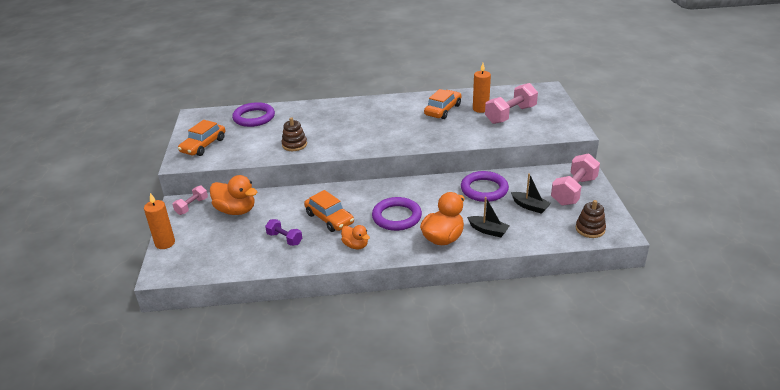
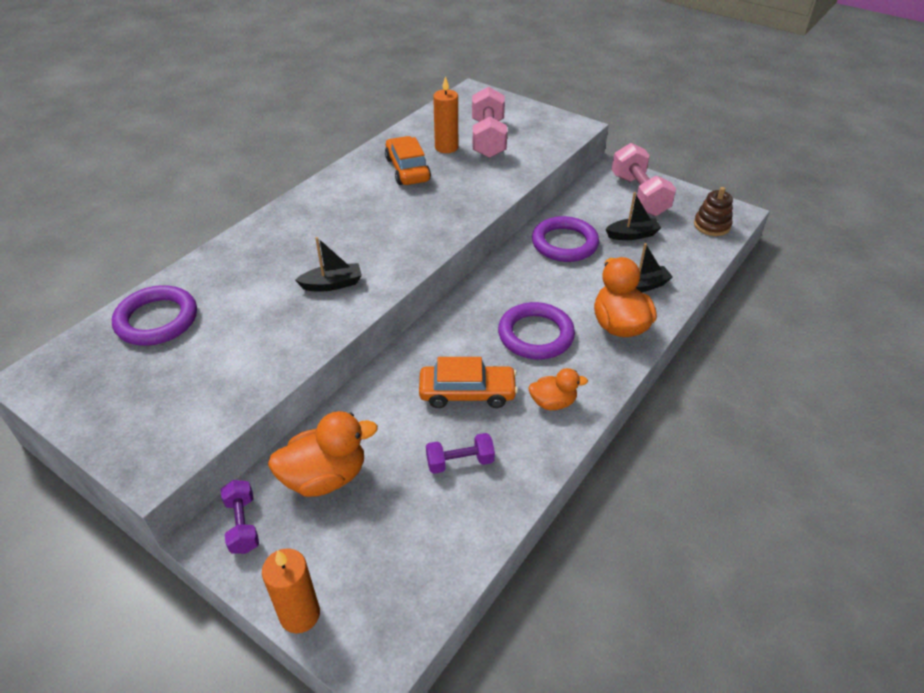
camera: 50 degrees left, 10 degrees up
(192, 206) = (242, 525): pink dumbbell -> purple dumbbell
(203, 145) = (145, 415): orange car -> none
(294, 145) = (297, 322): brown stacking toy -> none
(329, 139) = (332, 284): none -> black boat

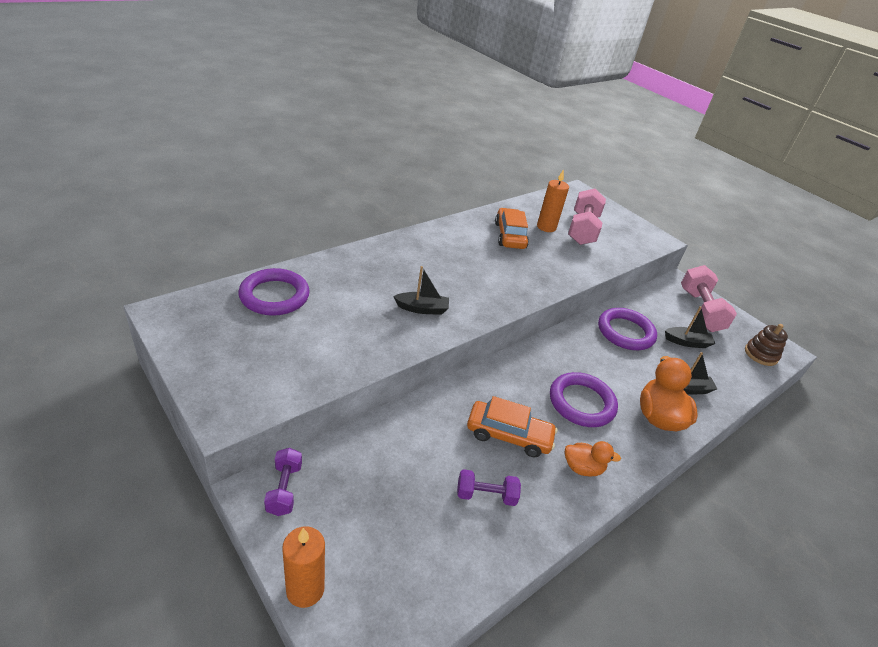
camera: 10 degrees right, 5 degrees down
(325, 477) = (366, 470): orange duck -> none

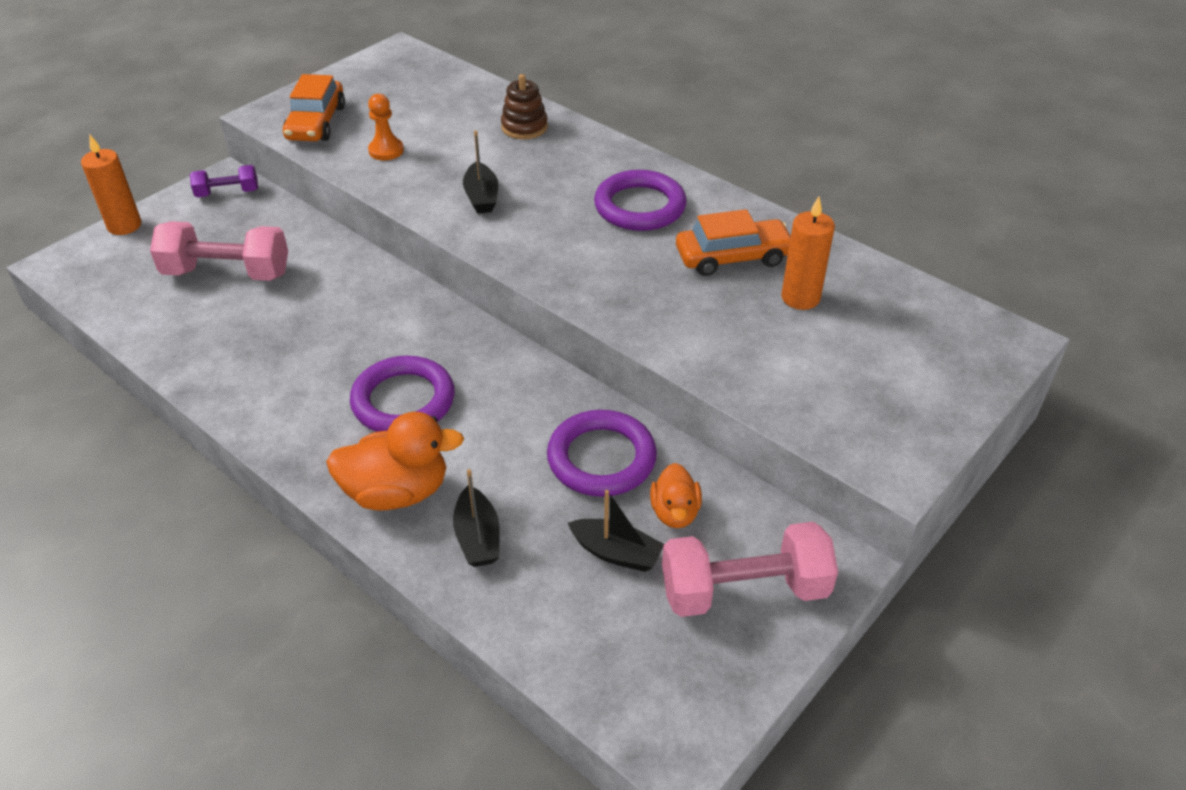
camera: 85 degrees right, 5 degrees up
(274, 296) = (454, 98): purple ring -> purple ring (640, 206)
(337, 345) = (386, 150): none -> orange pawn
(486, 495) = (231, 321): purple dumbbell -> none
(508, 435) = (325, 332): orange car -> orange car (316, 123)
(582, 229) = (834, 346): pink dumbbell -> pink dumbbell (227, 273)
(582, 468) = (281, 402): orange duck -> orange duck (675, 512)
(687, 342) = (616, 553): black boat -> black boat turned 60 degrees counterclockwise
(761, 354) = (636, 690): brown stacking toy -> brown stacking toy (524, 127)

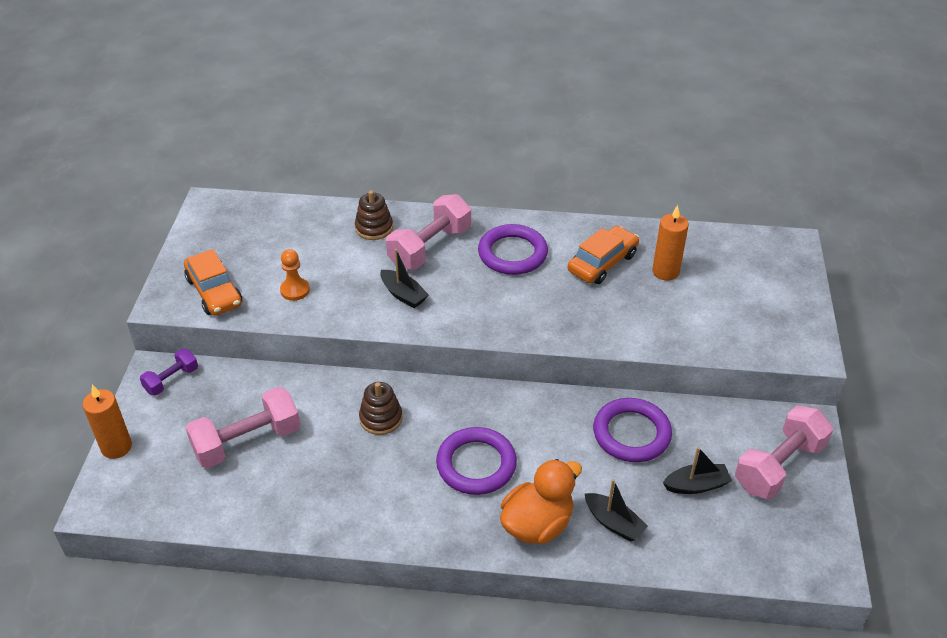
camera: 35 degrees left, 0 degrees up
(363, 312) = (381, 418): none -> brown stacking toy
(559, 166) = (430, 247): none -> pink dumbbell
(675, 512) = (702, 443): orange duck -> none

